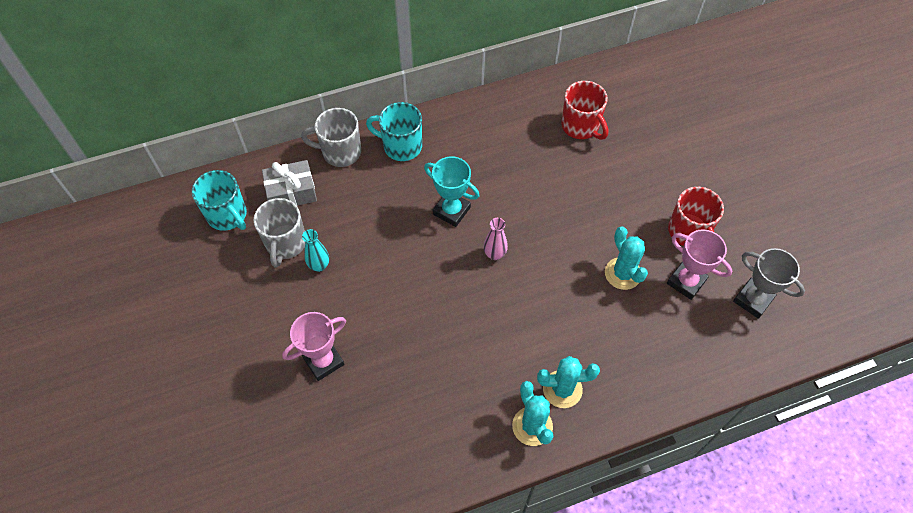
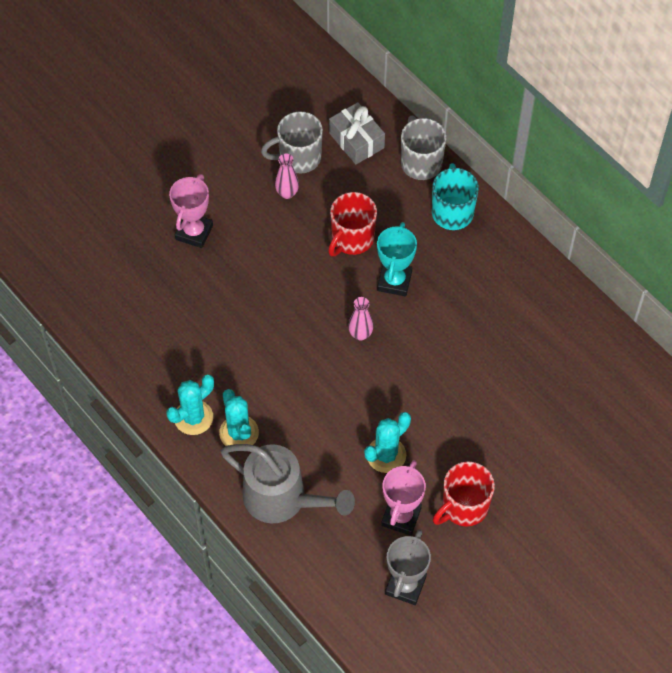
camera: 70 degrees right, 0 degrees up
(227, 215) = (309, 101): turquoise mug -> none
(319, 265) = (287, 193): turquoise vase -> pink vase
(323, 361) = (194, 232): pink trophy -> pink trophy turned 75 degrees clockwise
(581, 126) = (556, 369): red mug -> red mug (352, 239)
(644, 372) = (283, 499): none -> grey watering can

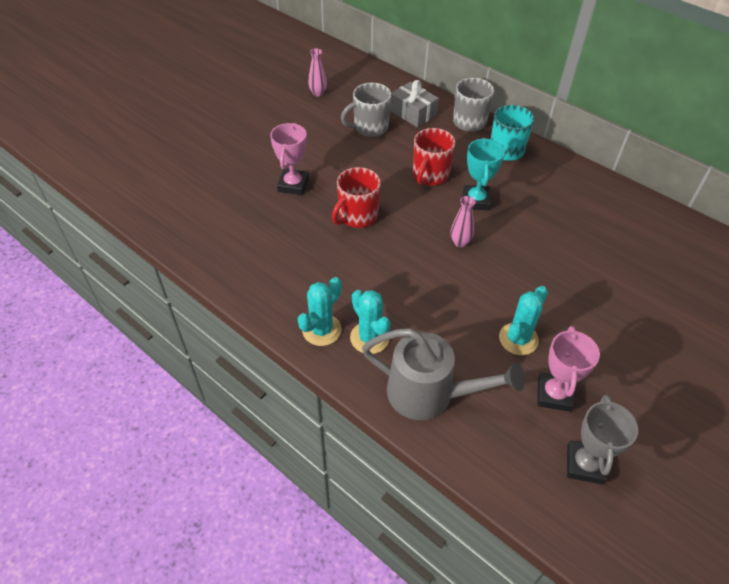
camera: 10 degrees left, 10 degrees down
(287, 193) = (366, 151): pink vase -> pink vase (318, 93)
(464, 507) = (611, 376): red mug -> red mug (357, 216)

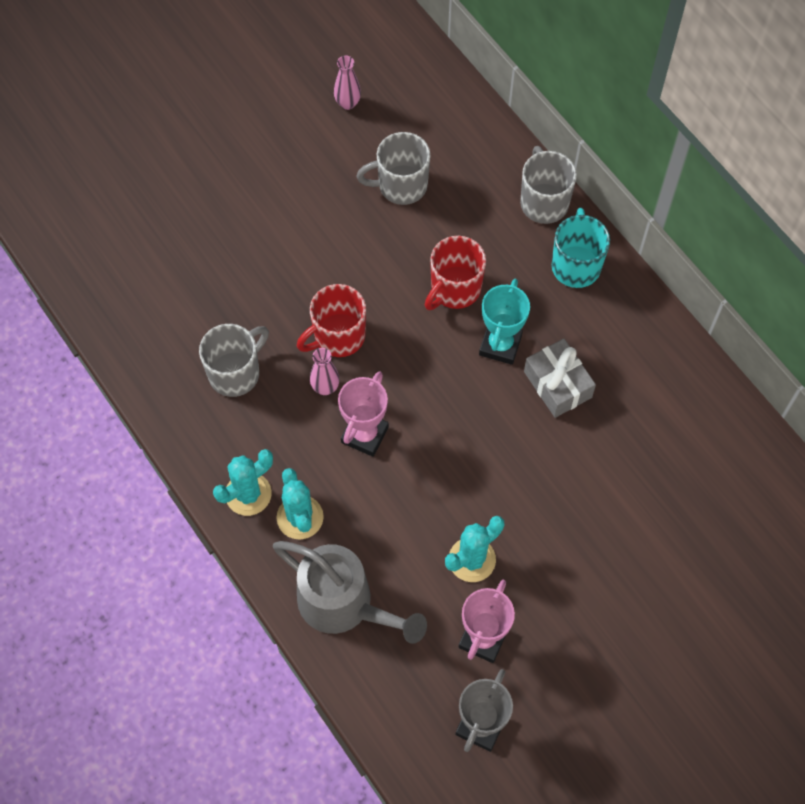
camera: 15 degrees right, 15 degrees up
(286, 252) = (235, 373): none -> grey mug
(293, 185) = (270, 267): pink trophy -> pink trophy (364, 435)
(413, 113) = (470, 169): grey gift -> grey gift (557, 384)
(460, 242) = (454, 407): pink vase -> pink vase (325, 387)

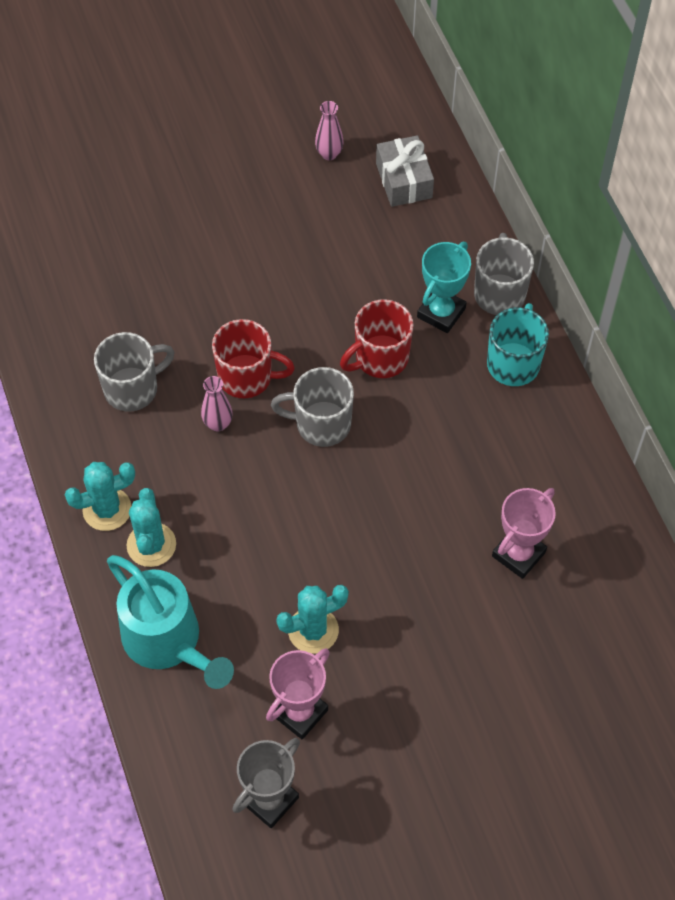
camera: 15 degrees right, 5 degrees down
(338, 336) = (247, 377): red mug -> red mug turned 150 degrees counterclockwise
(345, 605) = (169, 643): grey watering can -> turquoise watering can
(364, 435) = (243, 479): pink trophy -> pink trophy (518, 554)
(401, 185) = (358, 245): grey mug -> grey mug (321, 424)
(500, 345) = (410, 424): turquoise trophy -> turquoise trophy (441, 313)
(557, 384) = (457, 477): grey gift -> grey gift (403, 180)

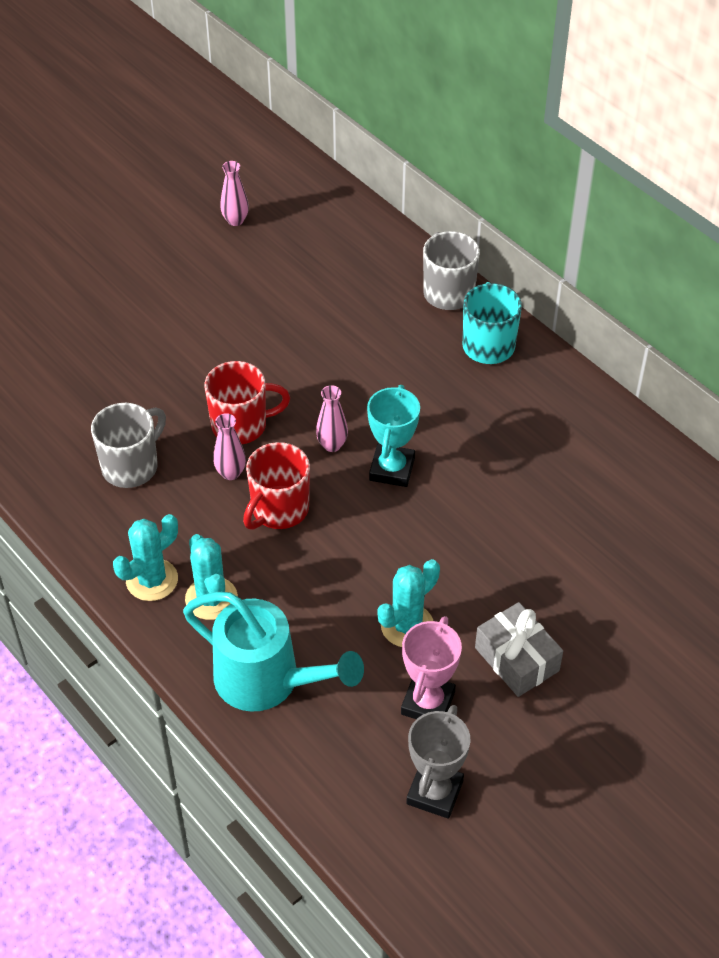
camera: 20 degrees left, 10 degrees down
(321, 424) = (332, 445): grey mug -> pink vase
(380, 358) = (362, 374): red mug -> red mug (279, 509)
(403, 180) = (316, 224): grey gift -> grey gift (516, 659)
(441, 313) = (401, 322): turquoise trophy -> turquoise trophy (392, 469)
(518, 554) = (570, 501): pink trophy -> none

